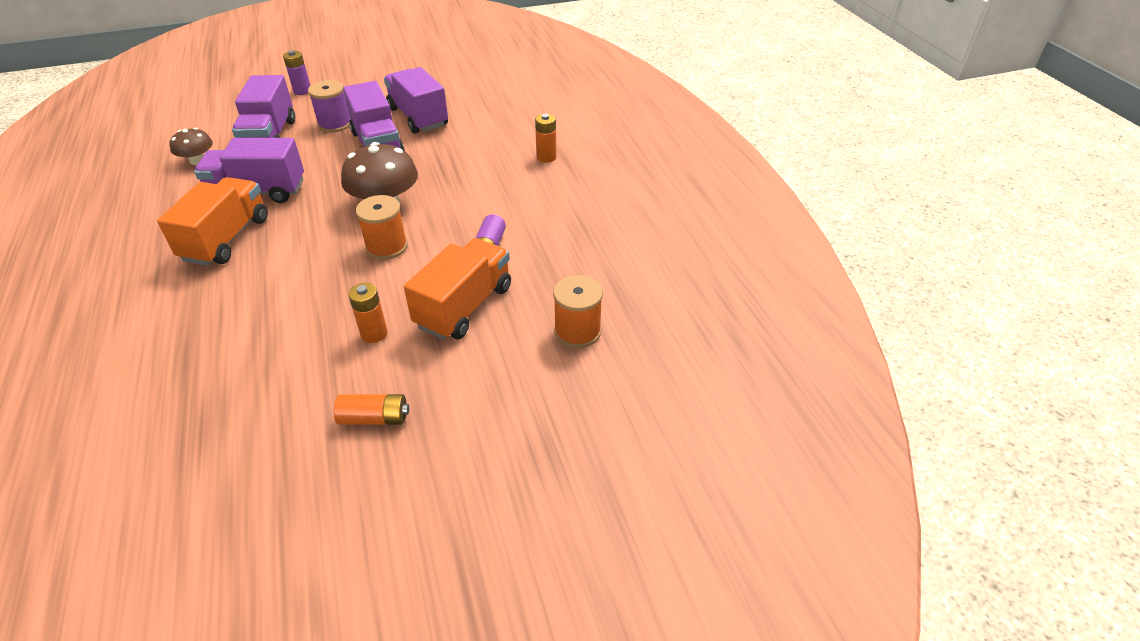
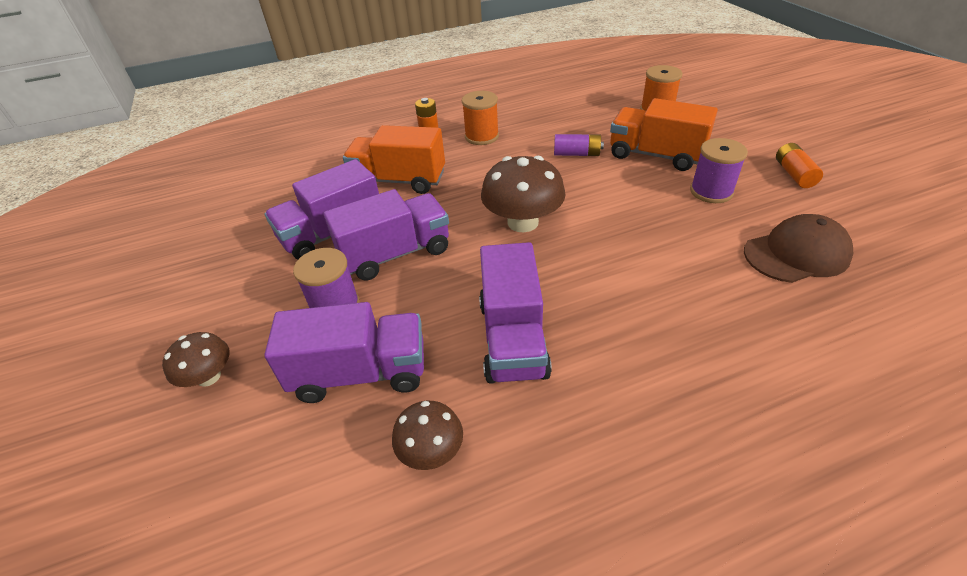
camera: 90 degrees left, 0 degrees up
(226, 239) = (621, 335): orange truck -> orange truck (399, 181)
(245, 366) = (796, 254): none -> brown cap
(302, 91) = (208, 376): purple battery -> brown mushroom
(374, 333) = (711, 191): orange battery -> purple spool
(386, 247) = (594, 207): orange spool -> orange spool (482, 136)

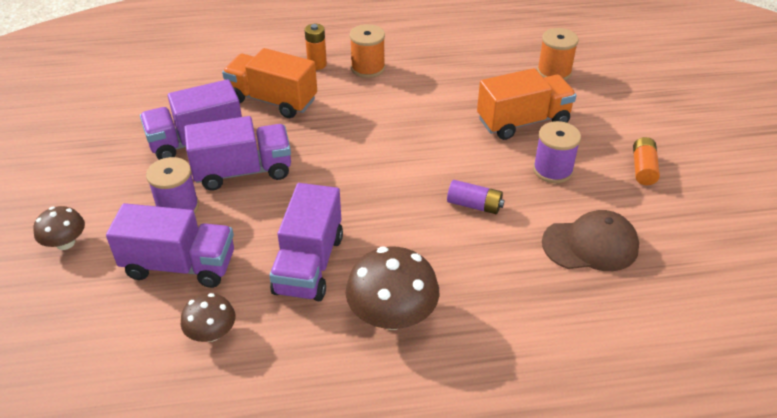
camera: 10 degrees right, 0 degrees up
(523, 222) = (365, 165): brown mushroom -> brown mushroom (392, 315)
(577, 154) = (449, 105): purple battery -> purple battery (474, 205)
(655, 155) = (523, 122): orange truck -> orange truck turned 120 degrees clockwise

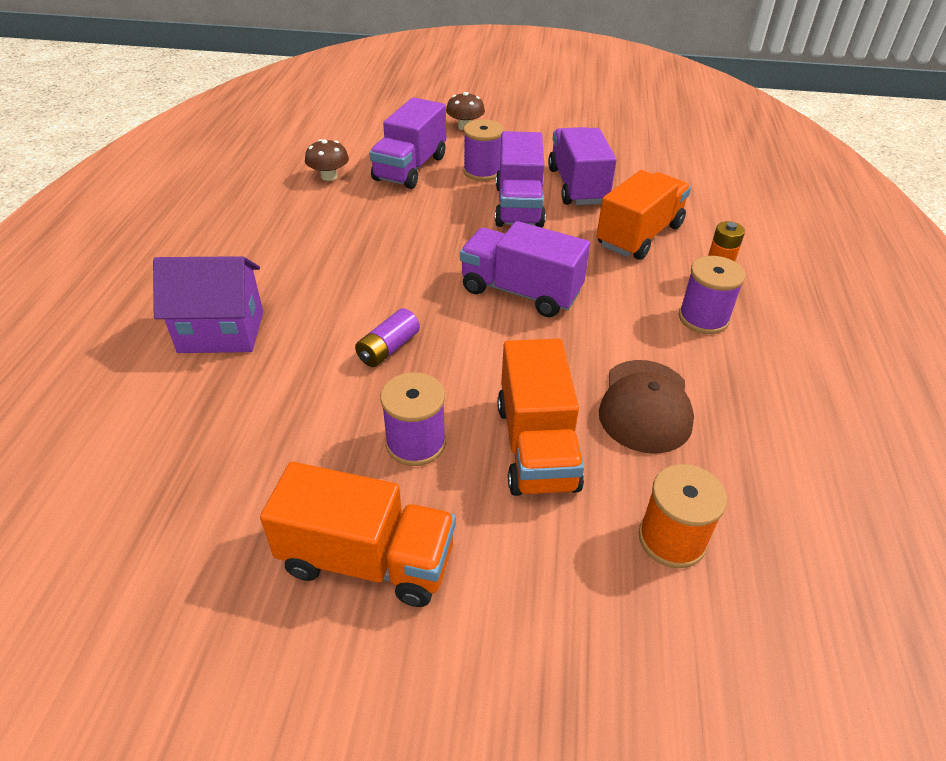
camera: 105 degrees right, 0 degrees up
(309, 264) = (370, 226): purple truck -> purple truck (520, 291)
(368, 68) = (703, 318): orange spool -> purple spool
(392, 315) = (278, 261): brown mushroom -> none
(509, 314) = (221, 332): none -> purple house
(590, 245) = (263, 430): brown cap -> brown cap (645, 406)
(643, 168) = (367, 560): orange battery -> orange truck

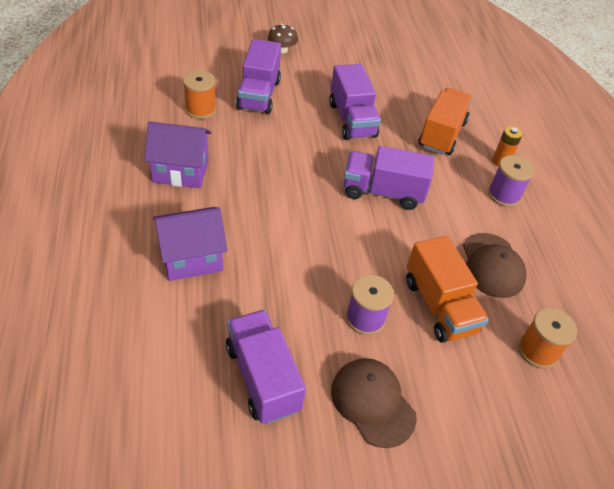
camera: 20 degrees left, 5 degrees up
(266, 236) = (181, 171): none -> purple house
(329, 176) = (200, 109): brown mushroom -> orange spool
(367, 560) = (372, 403): orange truck -> brown cap
(388, 348) = (315, 251): purple battery -> none
(482, 171) = (313, 91): purple spool -> none
(577, 186) = (385, 97): purple truck -> purple truck (263, 377)

